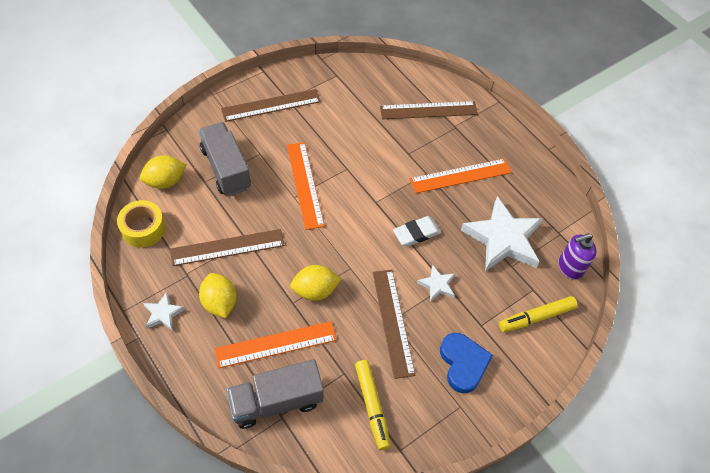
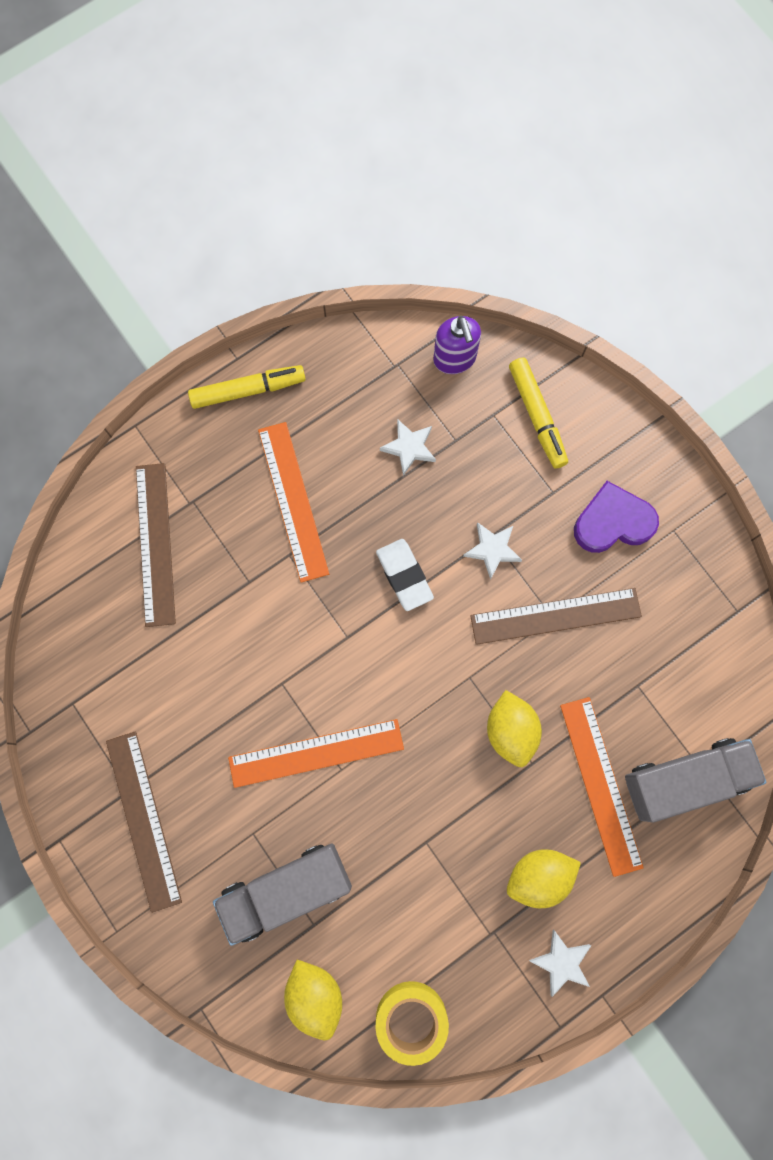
camera: 85 degrees left, 20 degrees up
(227, 247) = (441, 873): brown ruler -> none
(276, 401) = (685, 780): grey truck -> grey truck turned 90 degrees counterclockwise
(372, 405) = (681, 647): yellow marker -> yellow marker (247, 390)
(463, 363) = (613, 522): blue heart -> purple heart
(503, 239) = (409, 447): white star -> white star, size x0.46

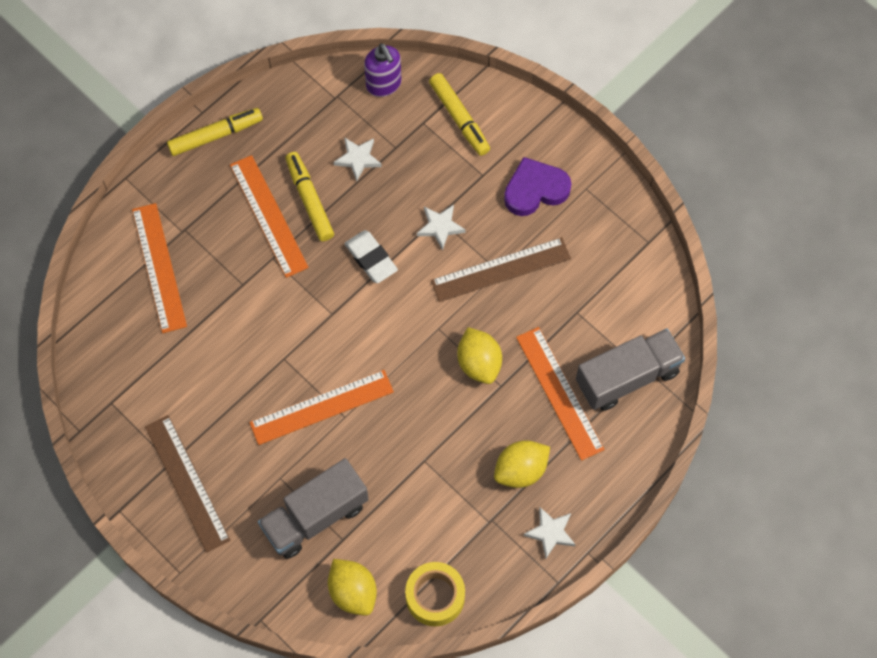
camera: 10 degrees left, 10 degrees down
(155, 544) = (159, 267): brown ruler -> orange ruler
(344, 490) = (309, 200): none -> yellow marker

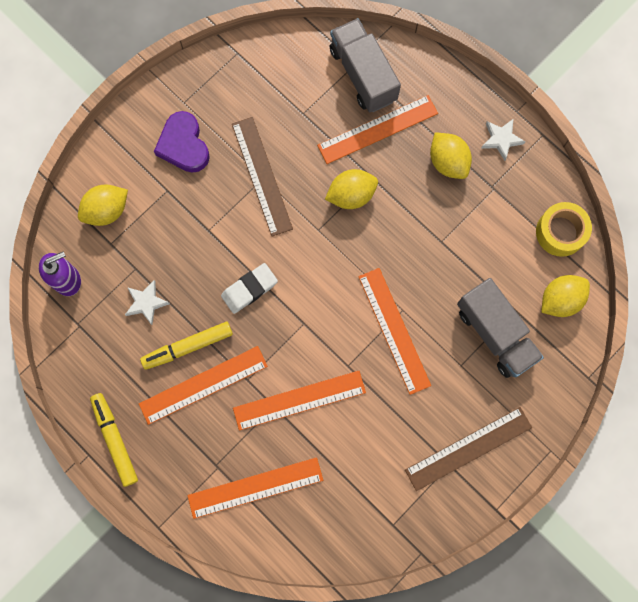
camera: 90 degrees left, 10 degrees up
(248, 309) = (299, 400): none -> orange ruler
(440, 227) = (219, 228): white star -> none
(459, 118) = (107, 211): yellow marker -> yellow lemon

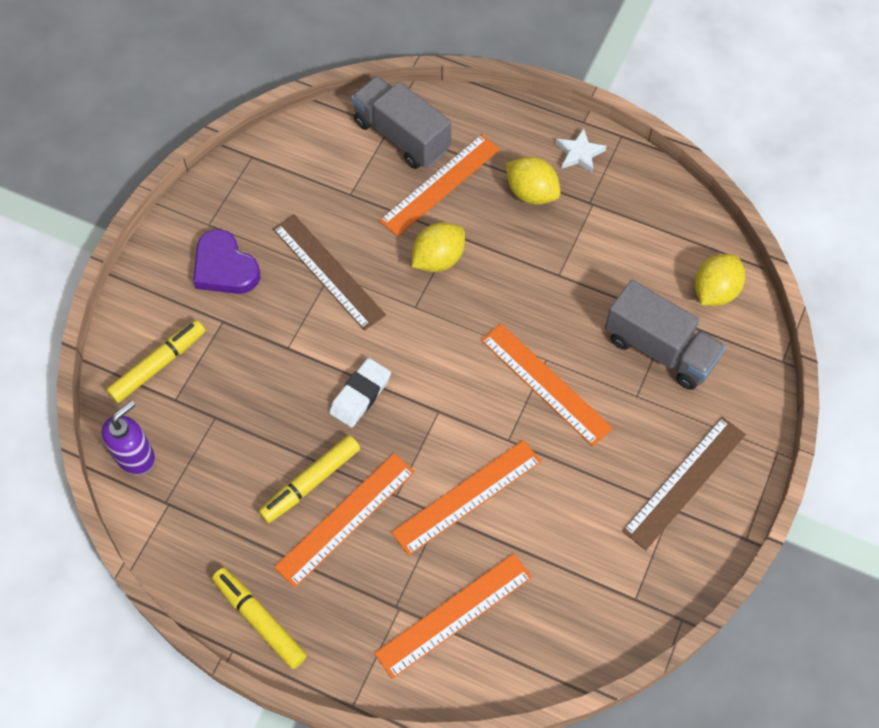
camera: 20 degrees left, 15 degrees down
(107, 211) = (158, 365): yellow lemon -> yellow marker
(146, 303) = (242, 450): white star -> none
(560, 232) = (684, 224): yellow tape -> none

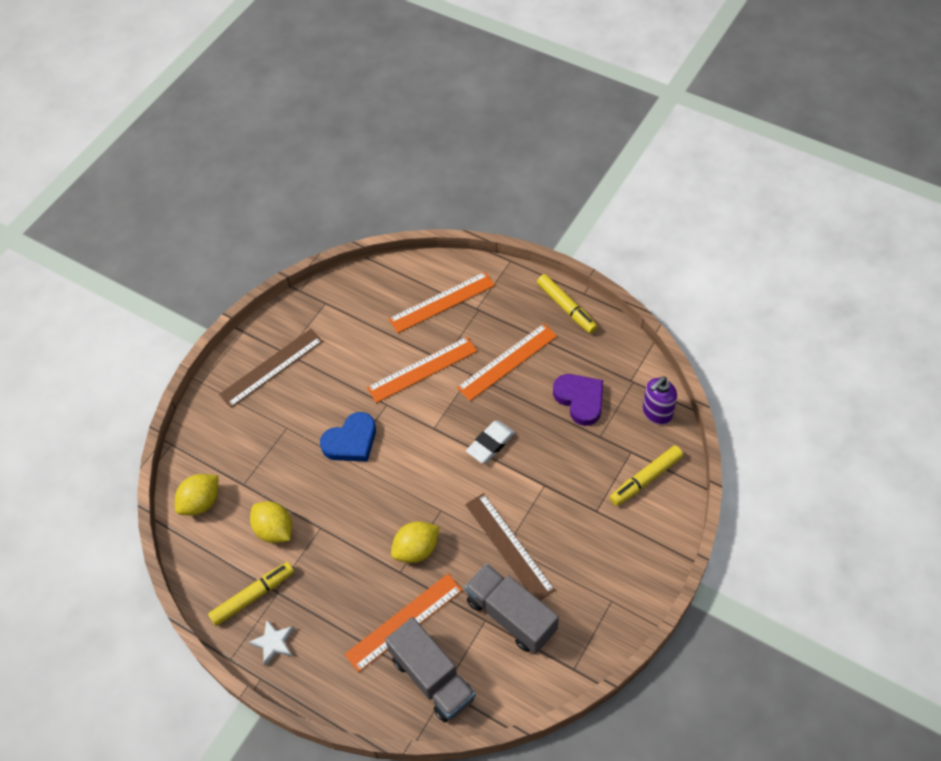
camera: 170 degrees left, 5 degrees down
(225, 268) = (596, 557): purple heart -> purple heart (580, 400)
(311, 482) = (530, 386): yellow marker -> yellow marker (252, 596)
(531, 193) = (326, 605): yellow lemon -> yellow lemon (274, 530)
(545, 384) = (351, 441): orange ruler -> blue heart
(659, 349) = (259, 460): grey truck -> grey truck (511, 615)

